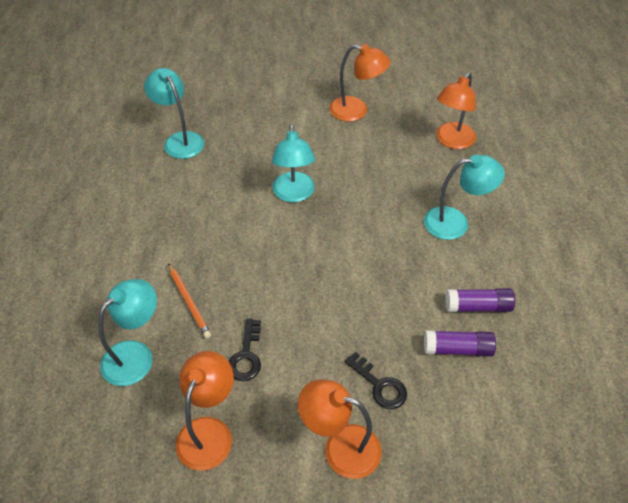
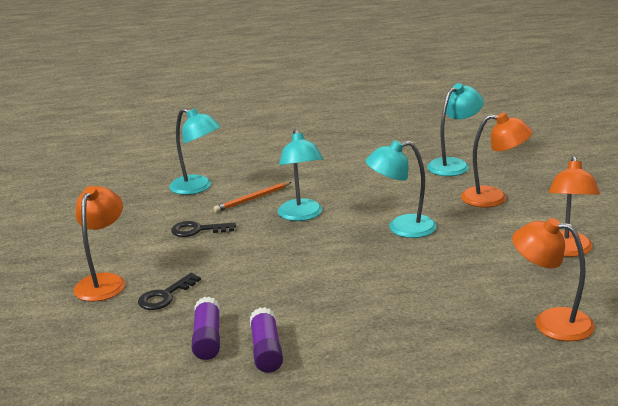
camera: 85 degrees right, 25 degrees down
(209, 431) = (127, 225): orange lamp -> orange lamp (494, 198)
(455, 222) = (396, 331): turquoise lamp -> turquoise lamp (302, 215)

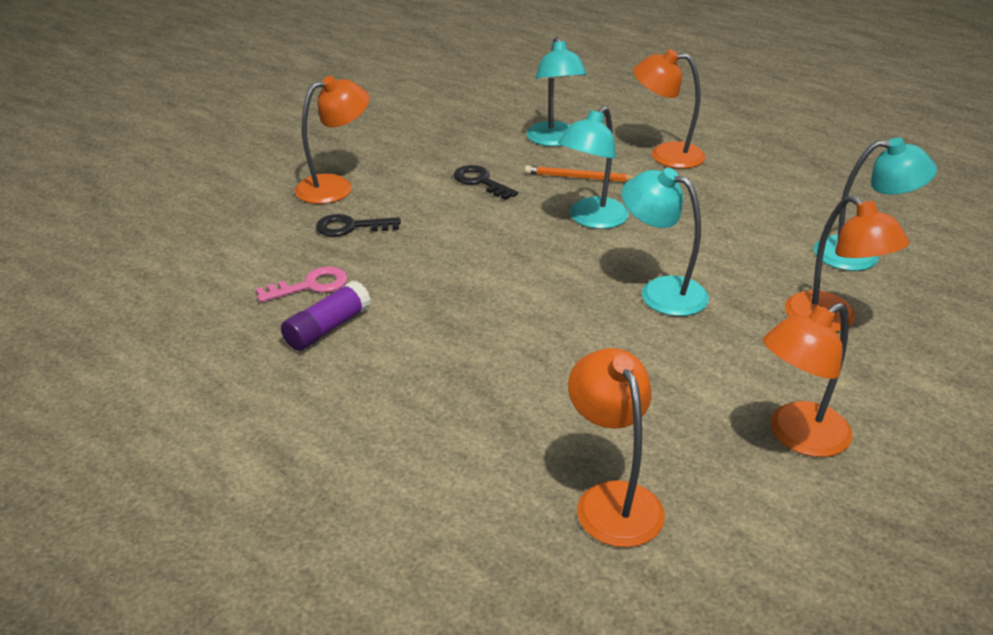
camera: 45 degrees right, 10 degrees up
(207, 338) = (310, 286): purple glue stick -> pink key
(277, 165) = (665, 155): none -> orange lamp

